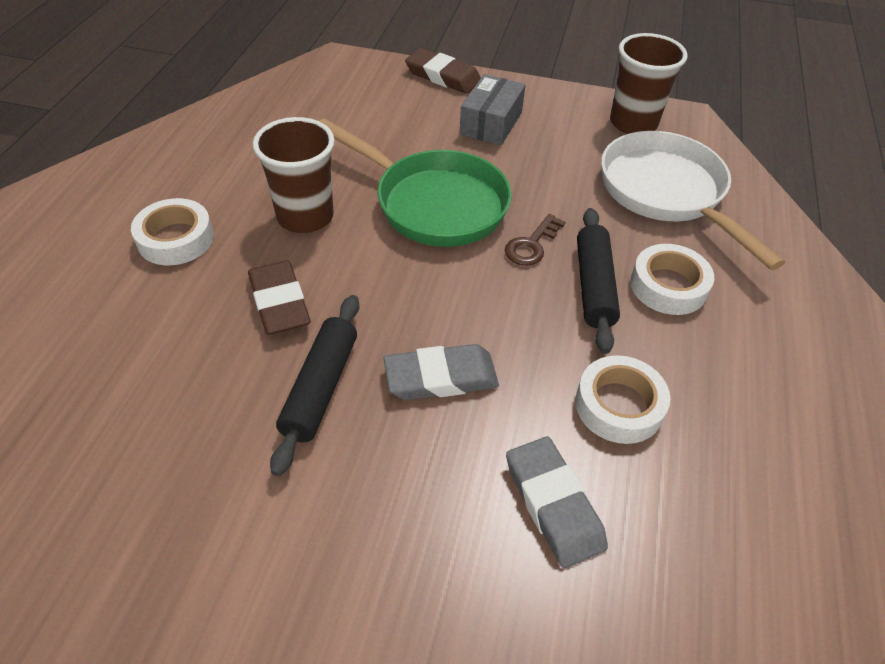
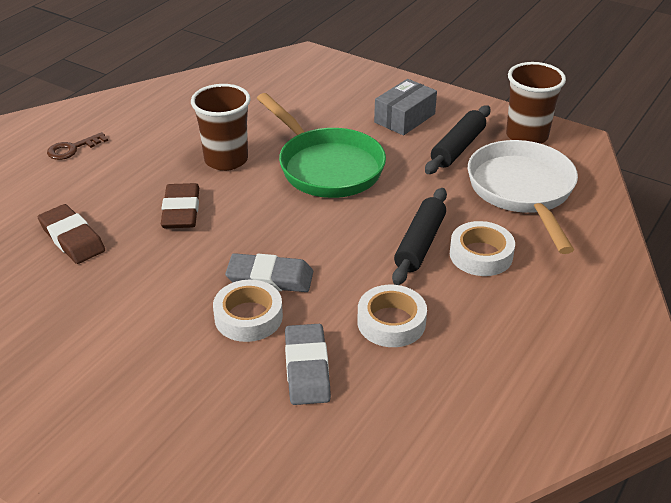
camera: 20 degrees right, 10 degrees down
(175, 239) = (129, 159): white tape -> white tape (248, 317)
(320, 388) = (183, 267): black rolling pin -> black rolling pin (457, 148)
(443, 76) = (384, 78): brown eraser -> brown eraser (72, 238)
(531, 245) = (387, 208): brown key -> brown key (72, 149)

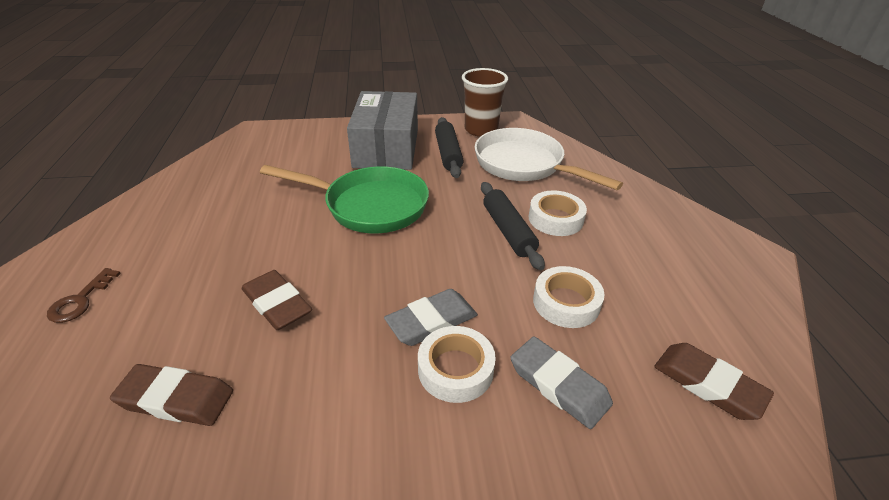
camera: 40 degrees left, 0 degrees up
(226, 160) = (273, 238): brown cup -> none
(404, 118) = (386, 148): grey box -> grey box, size x1.76
(424, 438) = (708, 384): none -> brown eraser

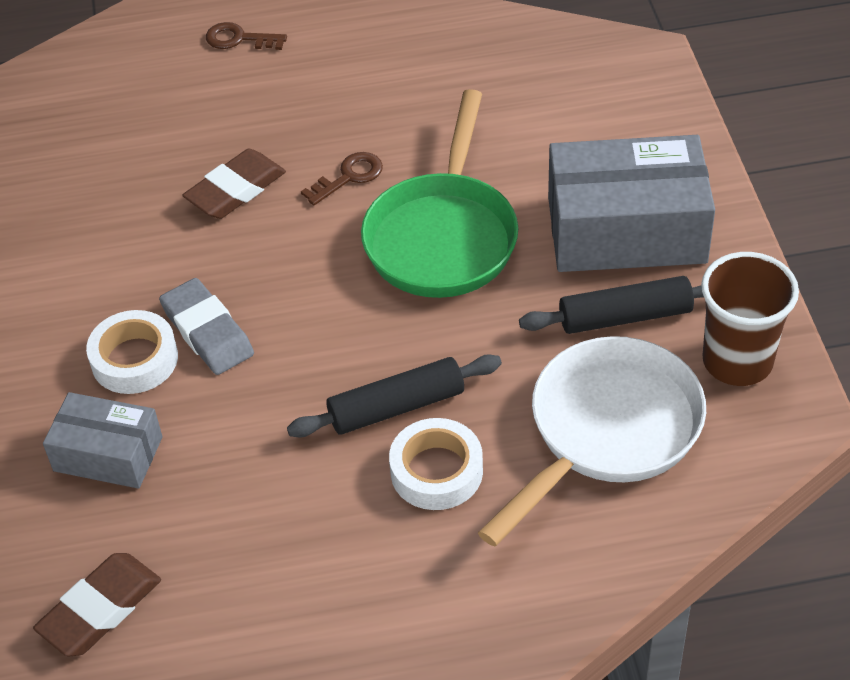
camera: 90 degrees right, 10 degrees up
(176, 399) = (110, 153): brown eraser -> none
(294, 242) = (349, 177): none -> brown key
(558, 385) = (108, 454): grey eraser -> grey box
(566, 302) = (241, 471): white tape -> none

